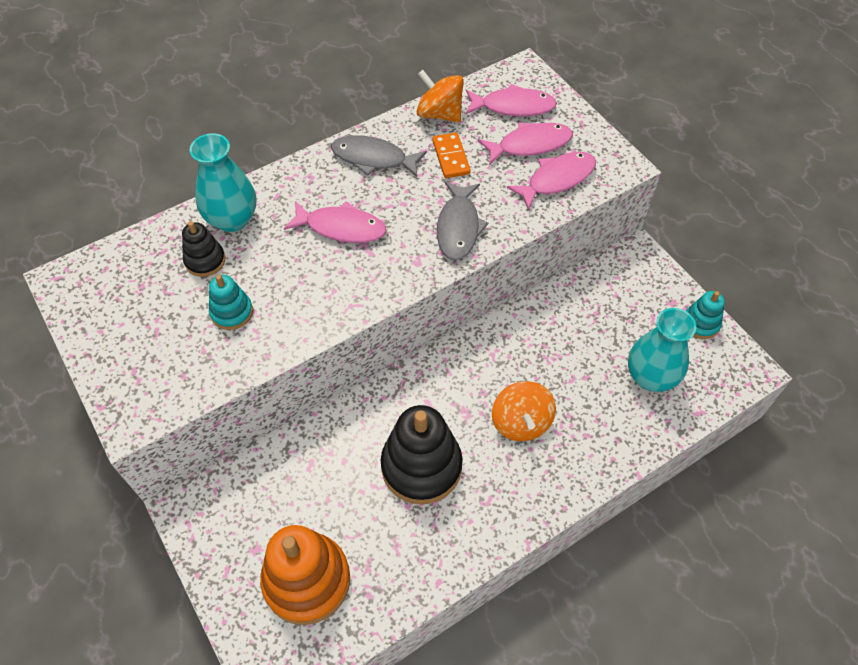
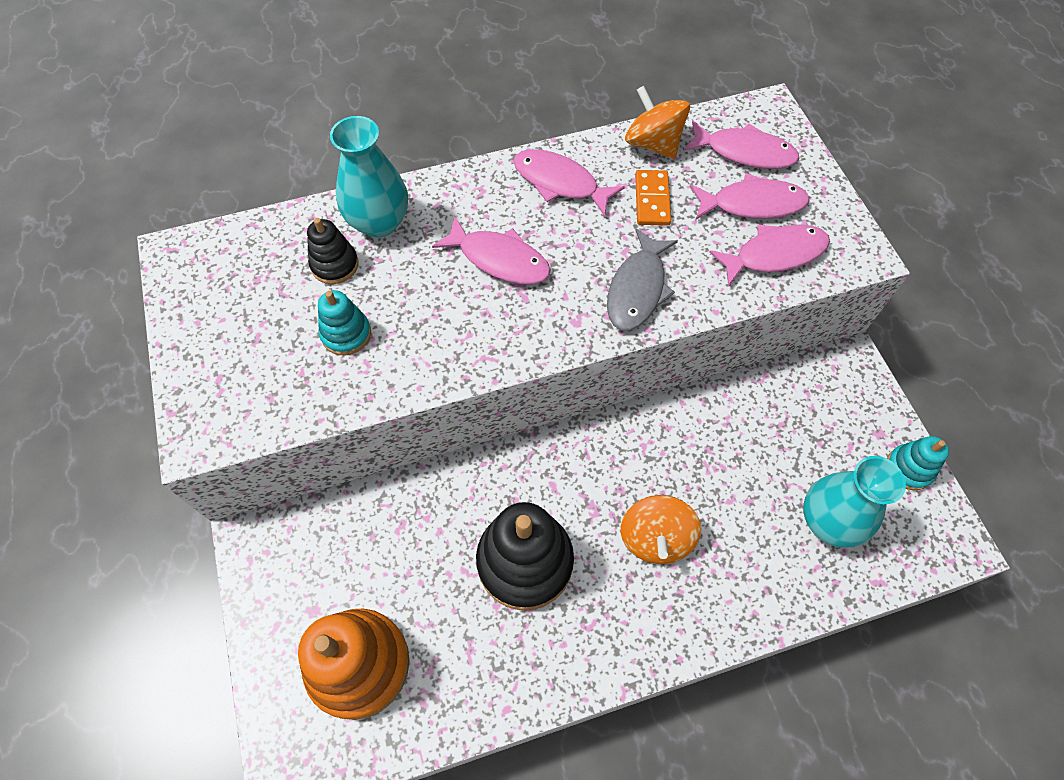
camera: 15 degrees right, 5 degrees up
(373, 158) = (560, 183): grey fish -> pink fish

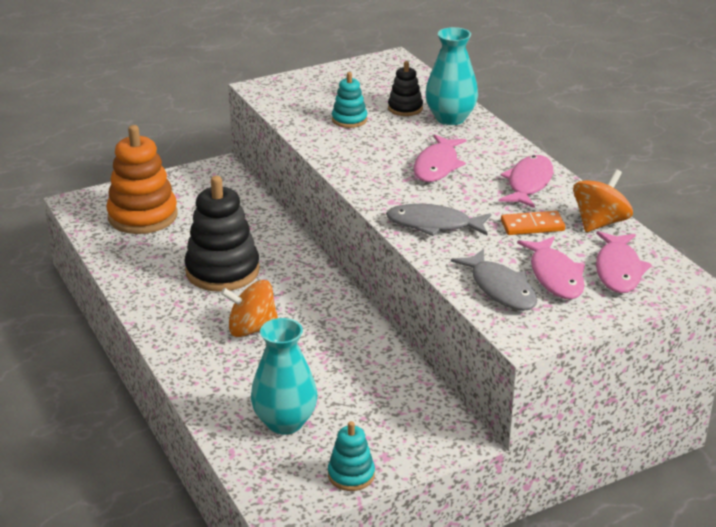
camera: 80 degrees right, 30 degrees down
(774, 255) = (500, 289): pink fish -> grey fish

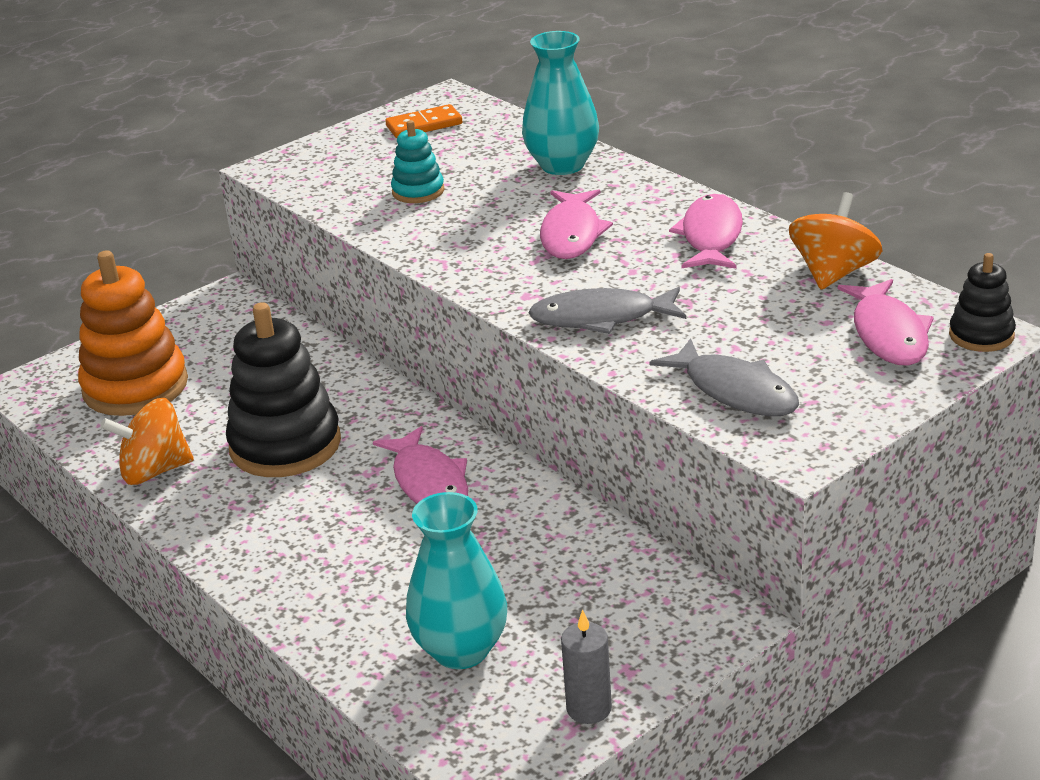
camera: 10 degrees left, 0 degrees up
(251, 329) = (360, 522): orange spinning top -> orange spinning top (154, 471)
(351, 475) = (589, 708): turquoise stacking toy -> grey candle
(405, 108) = (492, 162): black stacking toy -> black stacking toy (981, 335)
(532, 226) = (742, 294): orange domino -> orange domino (424, 125)
(555, 276) = (804, 359): pink fish -> pink fish (429, 482)

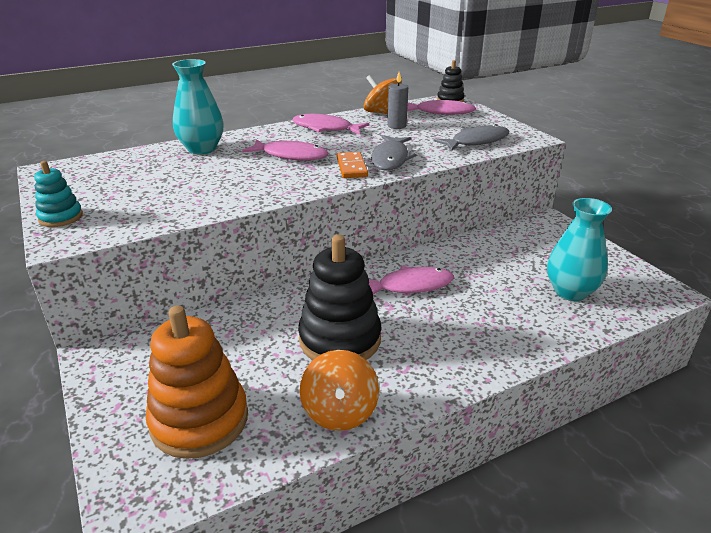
camera: 80 degrees left, 0 degrees up
(418, 191) = (182, 190): turquoise stacking toy -> turquoise stacking toy (61, 217)
(424, 125) = (81, 180): orange domino -> orange domino (351, 167)
(589, 708) = (614, 261): grey candle -> grey candle (396, 126)

